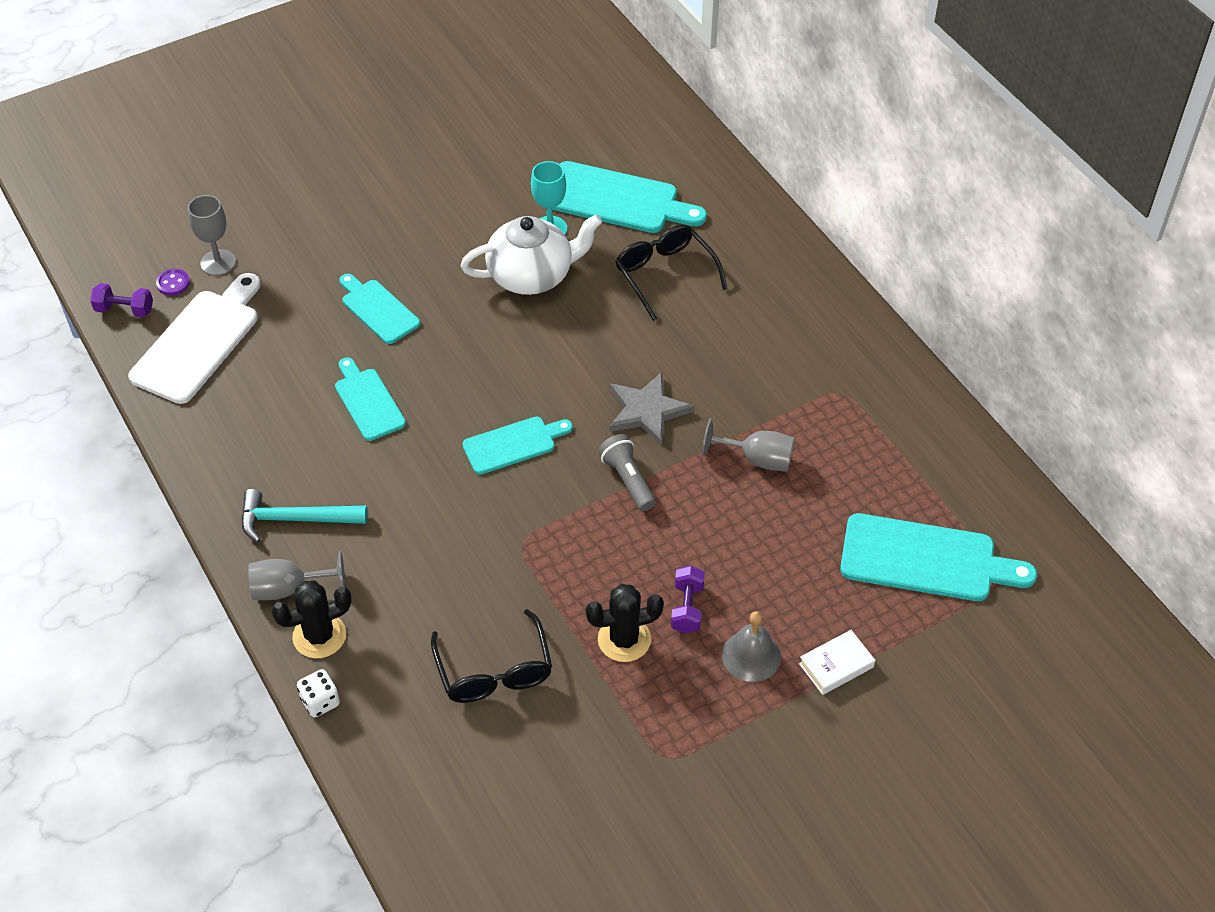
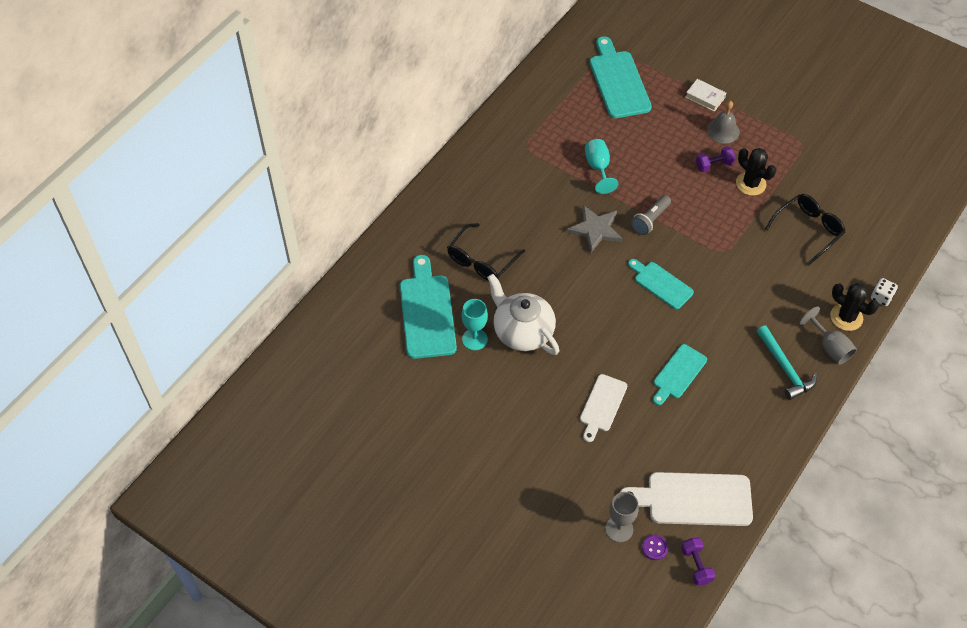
camera: 115 degrees left, 5 degrees up
(378, 309) = (602, 405): turquoise cutting board -> white cutting board
(757, 459) = (598, 168): grey goblet -> turquoise goblet

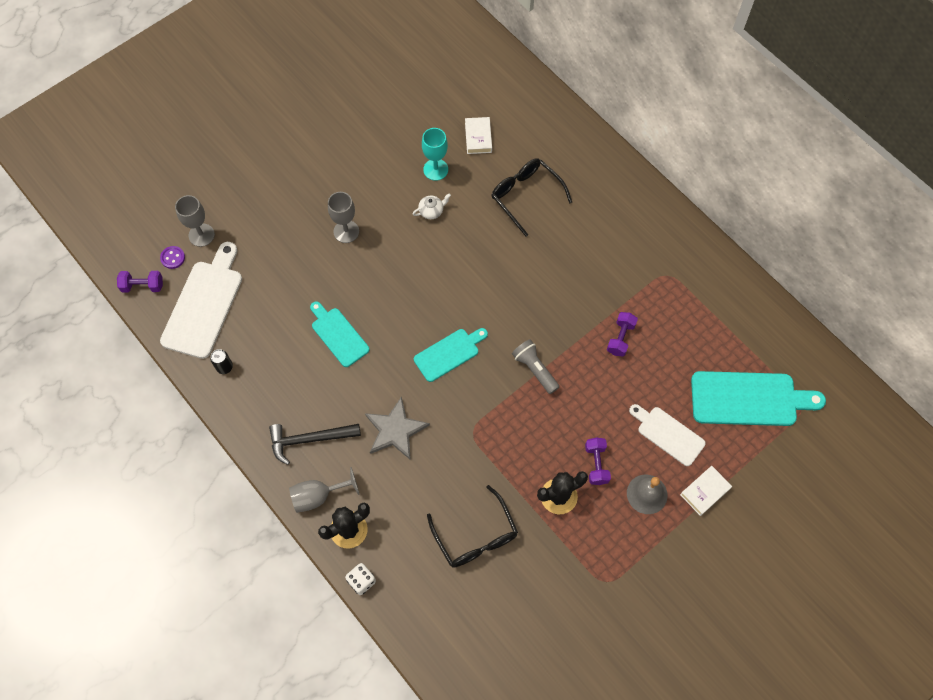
camera: 105 degrees right, 10 degrees up
(427, 312) = (478, 137): turquoise cutting board -> white book
(522, 331) = (431, 211): white teapot -> white teapot, size x0.40
(569, 397) = (346, 231): none -> grey goblet
(595, 229) = (536, 311): grey star -> grey star (395, 430)
(598, 168) = (620, 338): turquoise goblet -> purple dumbbell
(602, 405) = (327, 257): white cutting board -> white cutting board (668, 434)
(748, 459) = (224, 367): none -> black can
(785, 368) = (309, 439): turquoise hammer -> black hammer

